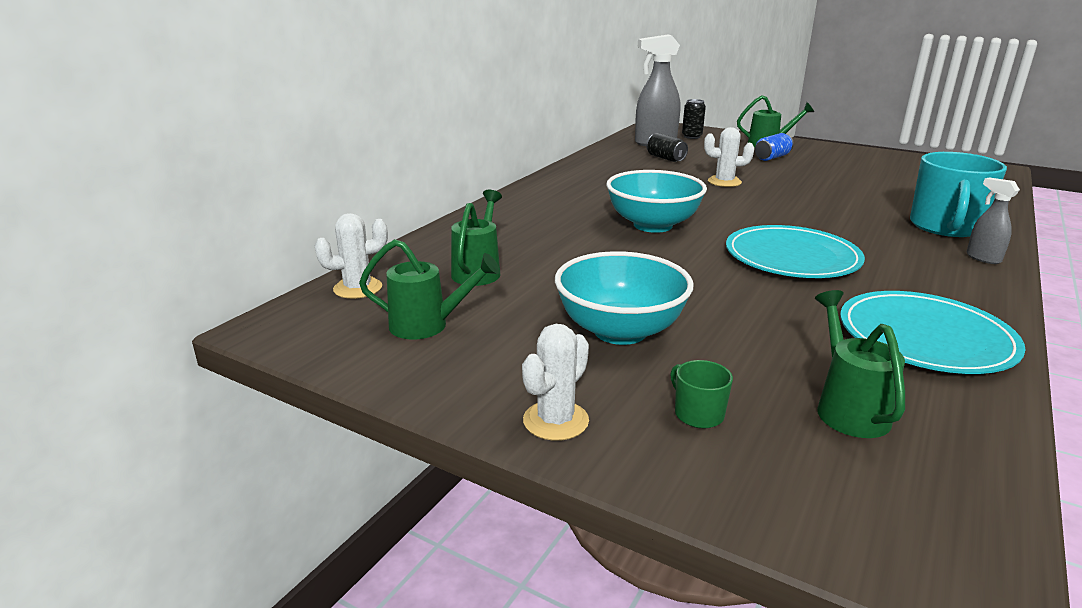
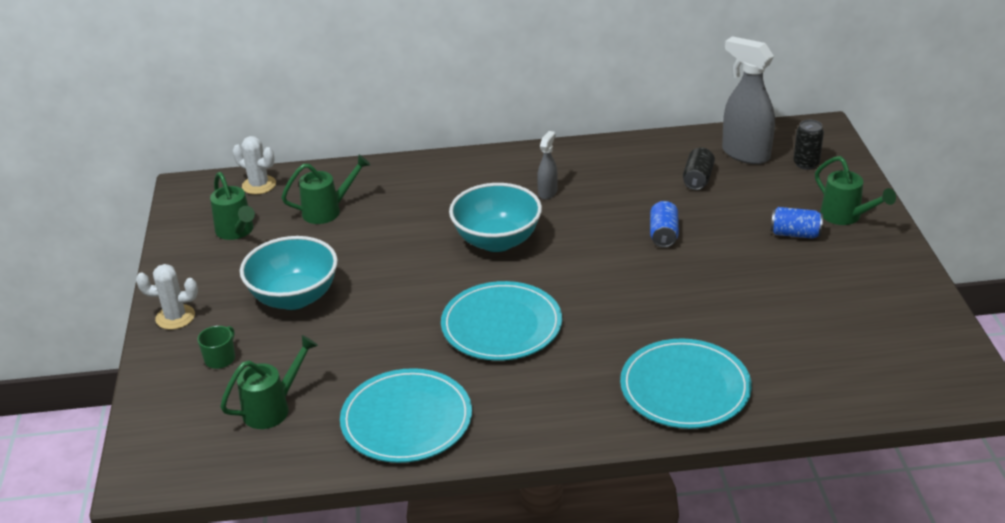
camera: 55 degrees right, 10 degrees up
(724, 182) = (663, 234): white cactus -> blue can
(945, 227) = (685, 388): turquoise mug -> turquoise plate
(982, 258) = (616, 422): grey spray bottle -> grey spray bottle (547, 192)

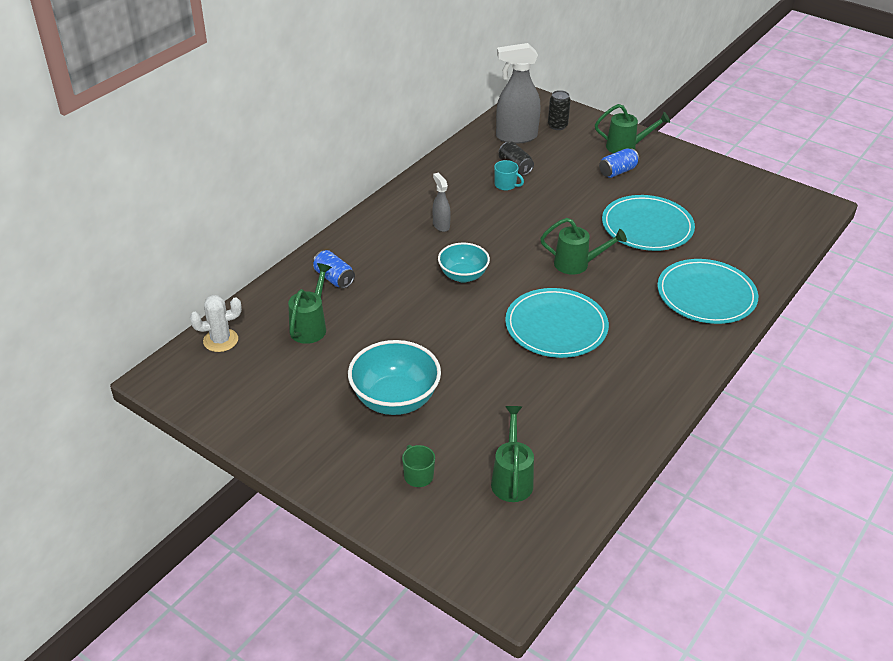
camera: 50 degrees left, 5 degrees up
(175, 317) = (331, 474): white cactus -> none
(236, 232) = (266, 384): green watering can -> green watering can (577, 264)
(406, 419) = (602, 422): turquoise plate -> turquoise plate (647, 226)
(497, 241) = (463, 276): turquoise bowl -> turquoise bowl, size x0.64
(662, 189) = (506, 185): none -> turquoise mug
(663, 234) = (552, 212): blue can -> blue can (334, 278)

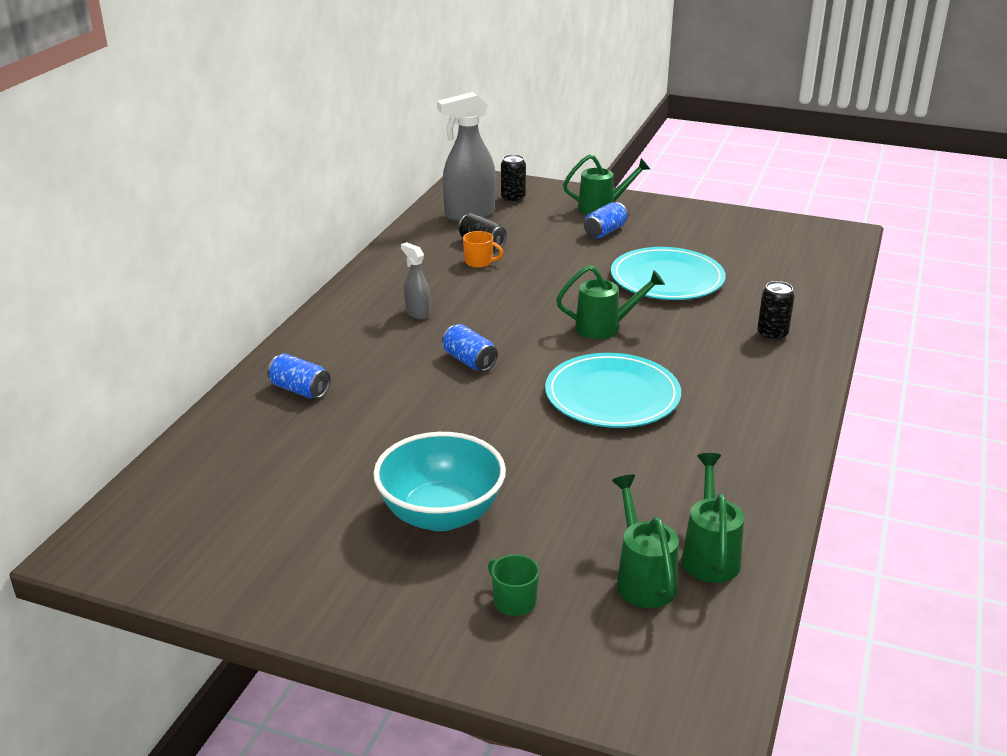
camera: 15 degrees left, 10 degrees down
(220, 340) = (164, 488): white cactus -> none
(310, 326) = (289, 449): green watering can -> green watering can (709, 555)
(463, 276) = (469, 361): turquoise bowl -> blue can
(506, 185) = (479, 262): turquoise mug -> orange mug
(706, 295) = (772, 334): turquoise plate -> black can

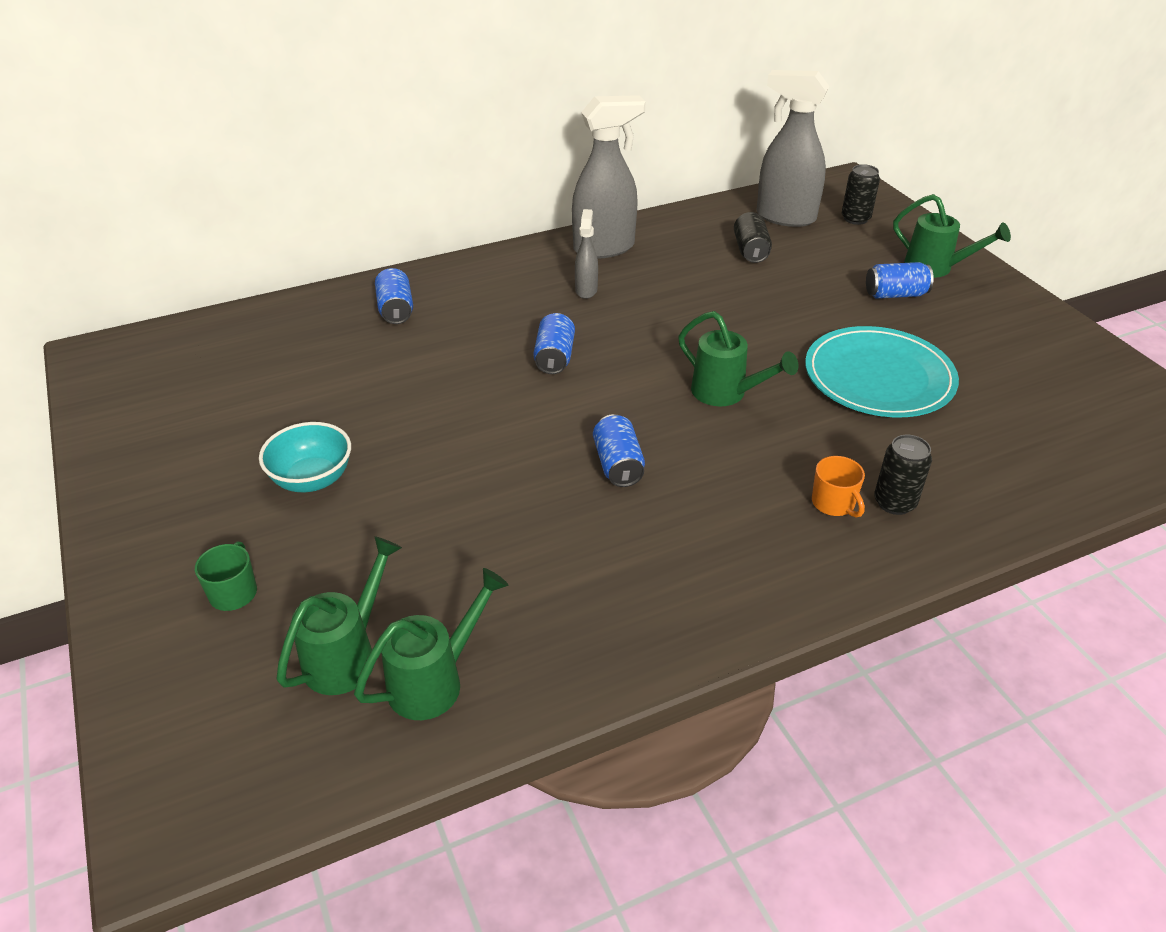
camera: 45 degrees right, 10 degrees up
(383, 283) = (604, 248): none -> grey spray bottle
(441, 514) = (312, 479): turquoise bowl -> turquoise bowl, size x0.64
(479, 262) = (718, 268): orange mug -> orange mug (833, 503)
(612, 395) = (618, 465): turquoise plate -> blue can

